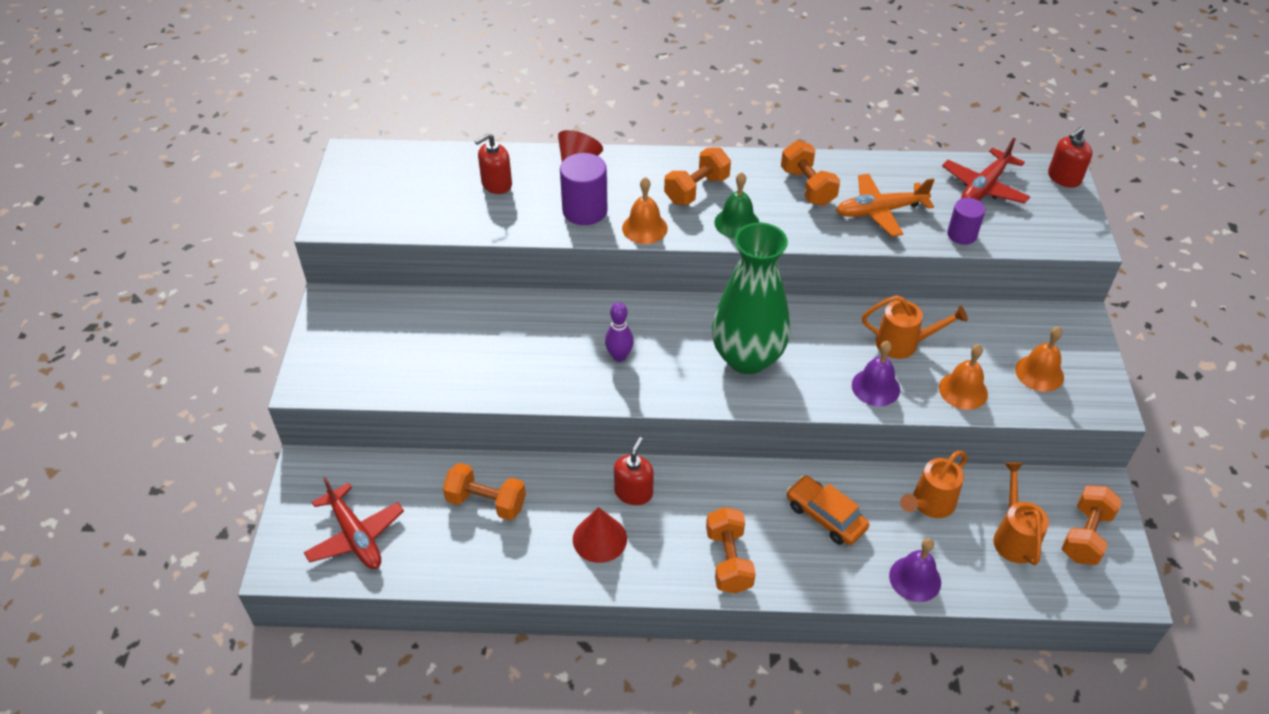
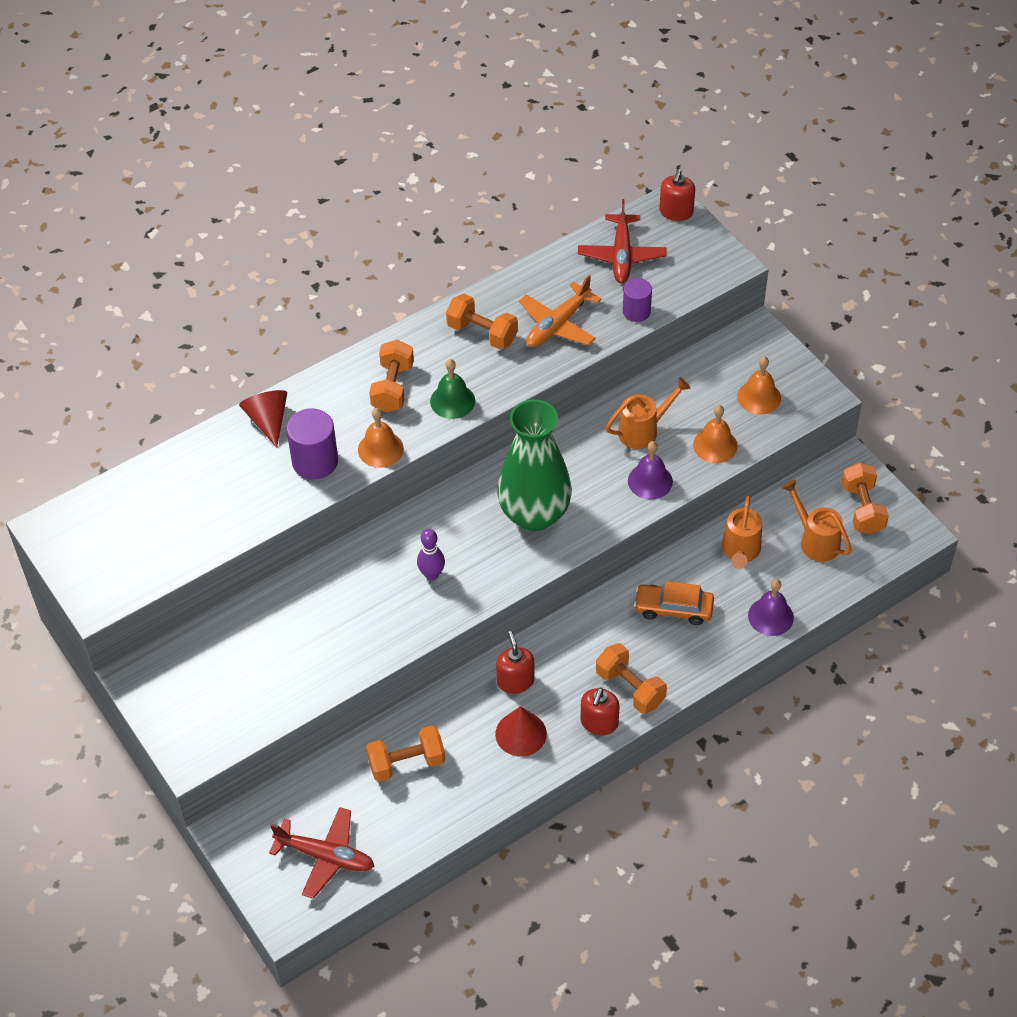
camera: 35 degrees left, 5 degrees up
(496, 184) = (213, 480): red soap dispenser -> red soap dispenser (599, 722)

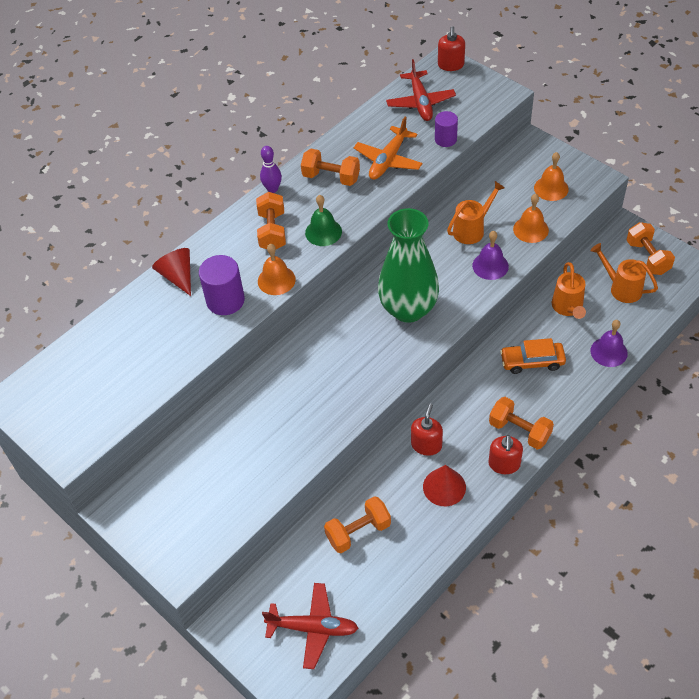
camera: 10 degrees left, 0 degrees up
(431, 574) = (340, 373): purple bowling pin -> purple bowling pin (272, 189)
(515, 681) = (426, 445): red soap dispenser -> red soap dispenser turned 45 degrees clockwise

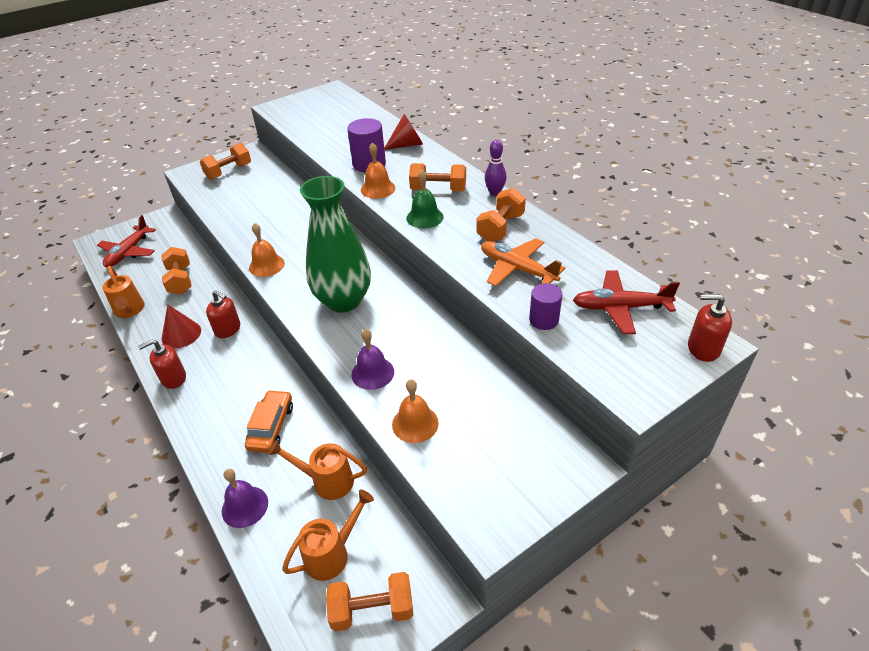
camera: 100 degrees right, 10 degrees down
(472, 229) = (434, 367): orange watering can -> orange watering can (129, 311)
(504, 464) = (173, 378): red soap dispenser -> red soap dispenser turned 45 degrees counterclockwise
(519, 431) = (199, 397): orange dumbbell -> orange dumbbell (229, 171)
(551, 188) = (483, 464): orange bell -> orange bell (266, 265)

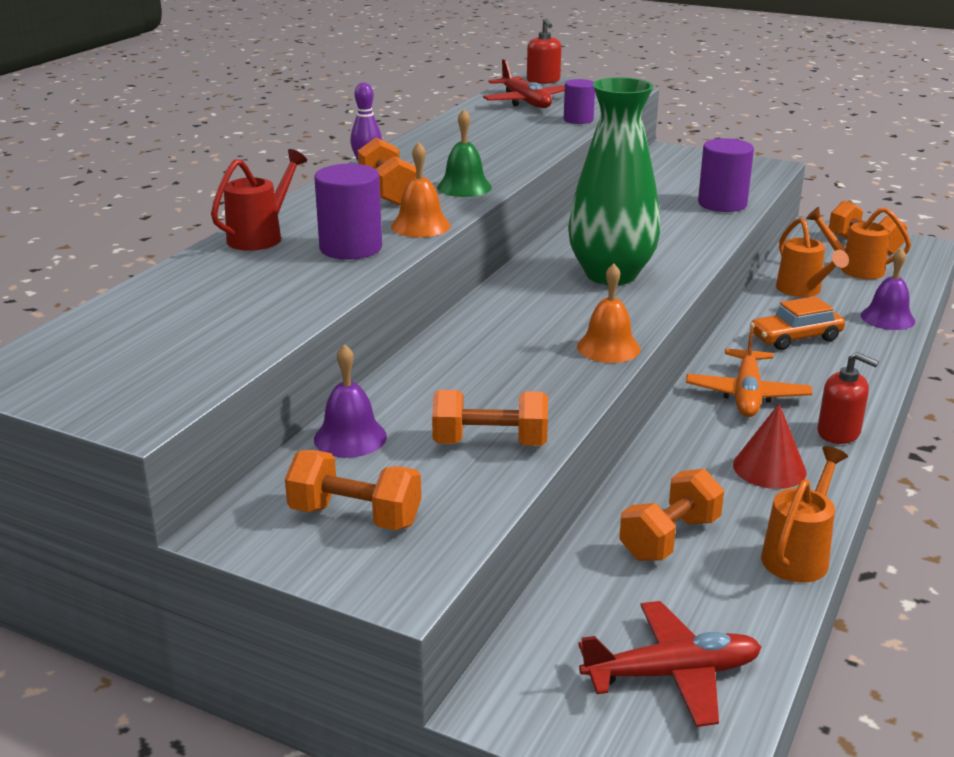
camera: 120 degrees left, 15 degrees down
(228, 329) = (709, 431): red soap dispenser -> none
(372, 373) = (694, 232): purple bell -> purple bell (350, 437)
(407, 145) = (260, 237): red cone -> red watering can
(415, 423) = (722, 204): orange bell -> purple cylinder
(500, 228) = (445, 152): orange dumbbell -> orange dumbbell (490, 443)
(517, 269) = (514, 136): orange plane -> orange plane (747, 394)

